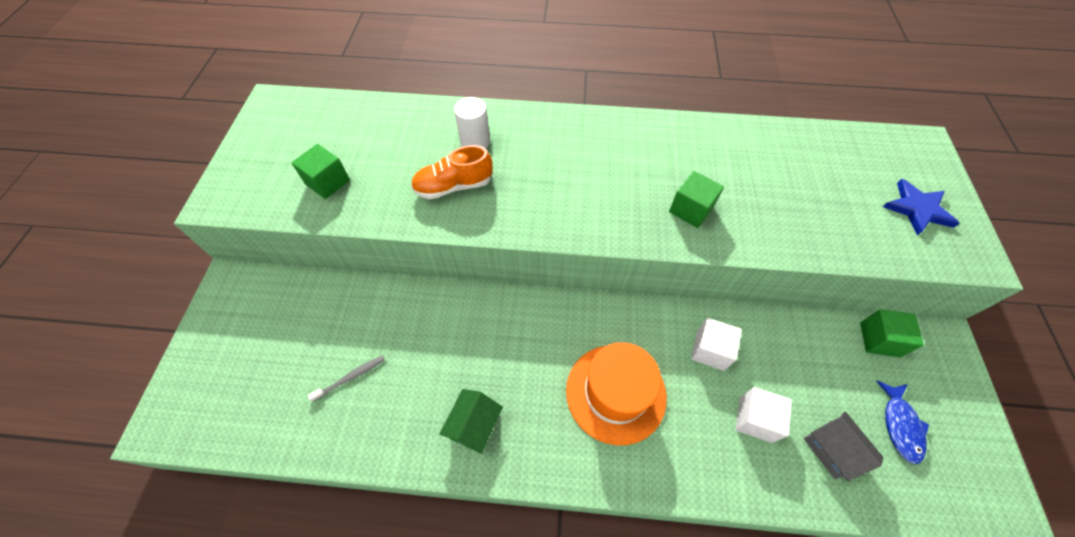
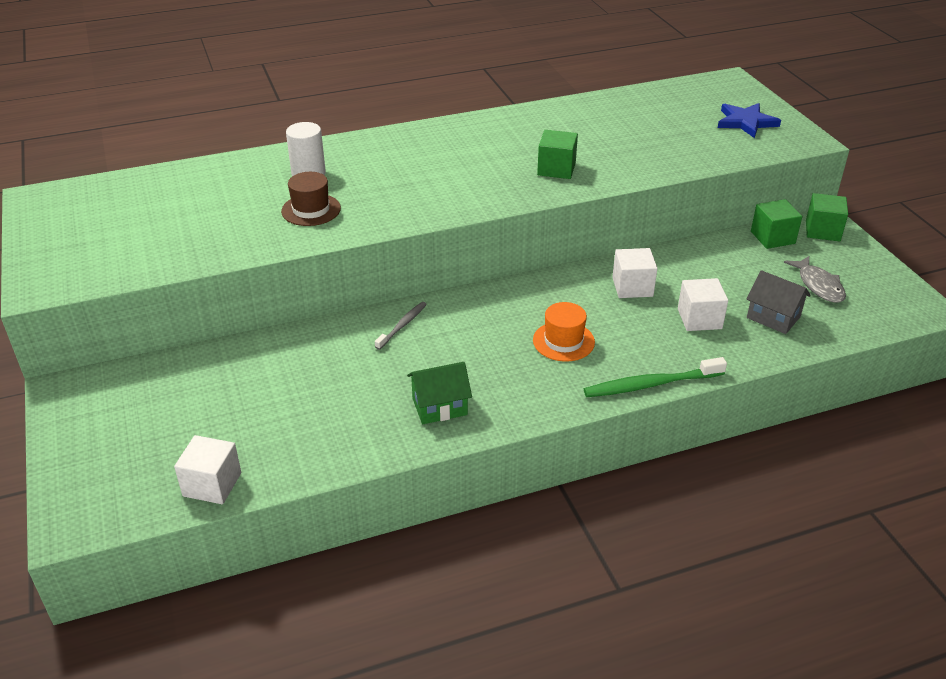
camera: 25 degrees left, 20 degrees down
(267, 431) = (212, 484): none -> white cube
(327, 182) = (165, 241): green cube -> green cube (822, 231)
(350, 377) = (278, 416): grey toothbrush -> grey toothbrush (402, 325)
(453, 186) = (311, 210): orange shoe -> brown hat
(474, 425) = (439, 406): green house -> green house turned 75 degrees clockwise
(615, 393) = (563, 341): orange hat -> orange hat, size x0.58
(668, 486) = (651, 384): none -> green toothbrush
(900, 425) = (818, 285): blue fish -> grey fish

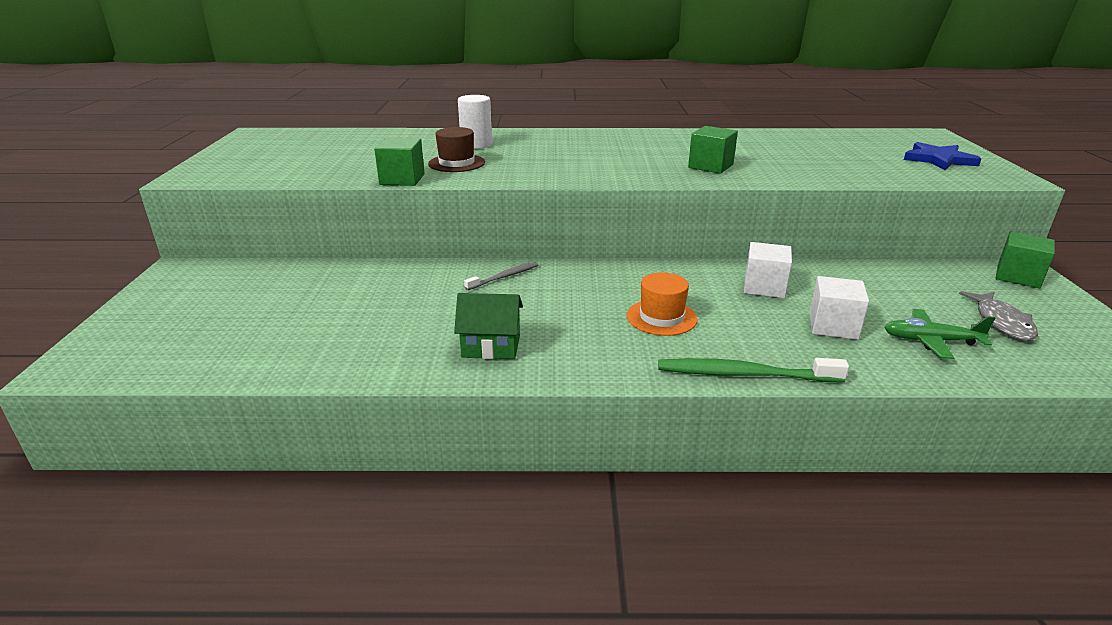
camera: 20 degrees right, 10 degrees down
(212, 484) = (219, 363): white cube -> none
(772, 237) = (951, 273): green cube -> green cube (402, 179)
(773, 317) = (930, 341): grey house -> green plane

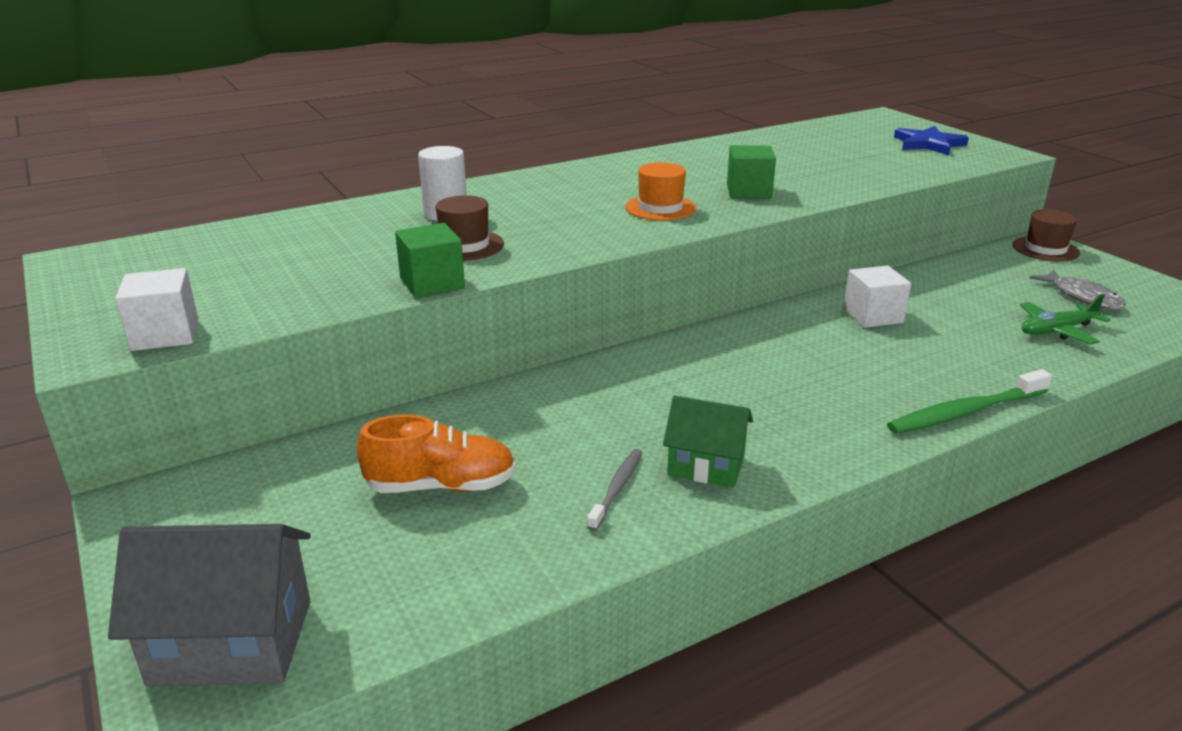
camera: 30 degrees left, 0 degrees up
(124, 348) = (232, 642): none -> grey house
(323, 307) = (441, 486): none -> orange shoe
(491, 346) = (706, 465): green house -> green house turned 45 degrees clockwise
(504, 277) = (609, 379): grey toothbrush -> grey toothbrush (617, 488)
(661, 317) = (825, 377): orange hat -> orange hat (660, 208)
(833, 326) = (973, 339): white cube -> white cube (165, 334)
(1018, 276) = (1045, 249): green cube -> brown hat

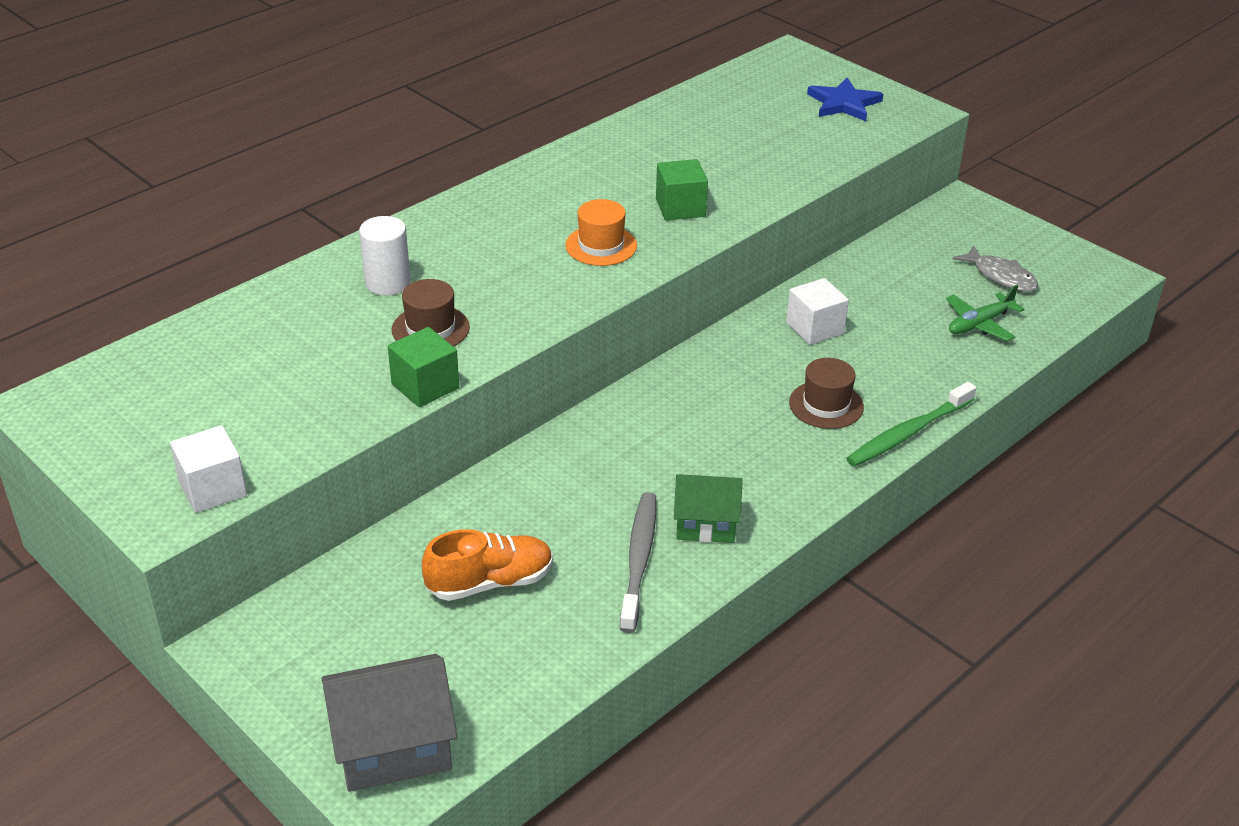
camera: 15 degrees left, 10 degrees up
(617, 488) = (639, 559): grey toothbrush -> grey toothbrush, size x1.66
(1045, 249) = (965, 212): brown hat -> brown hat (826, 405)

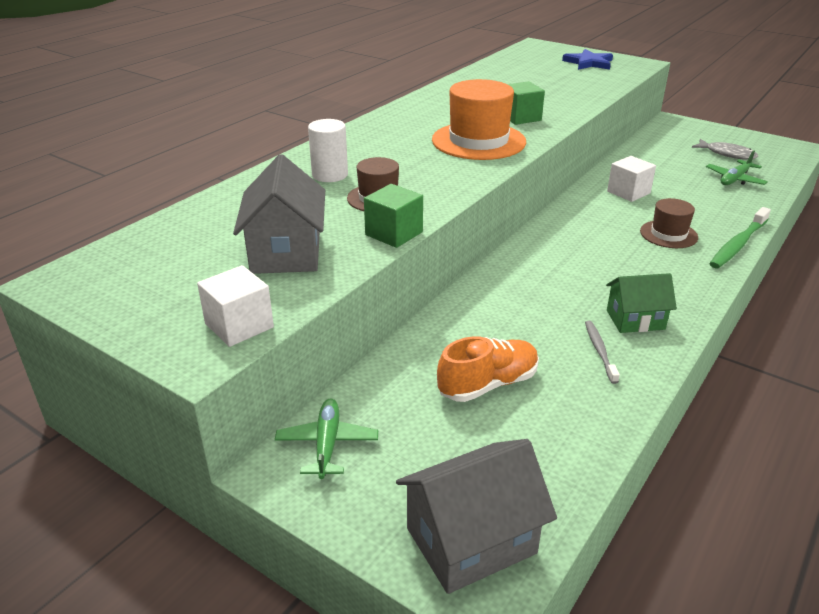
camera: 10 degrees left, 5 degrees down
(291, 625) = (327, 444): none -> green plane
(294, 397) = (286, 252): none -> grey house
(601, 245) = (478, 141): orange hat -> orange hat, size x1.74
(639, 559) = (600, 351): grey toothbrush -> grey toothbrush, size x0.60

